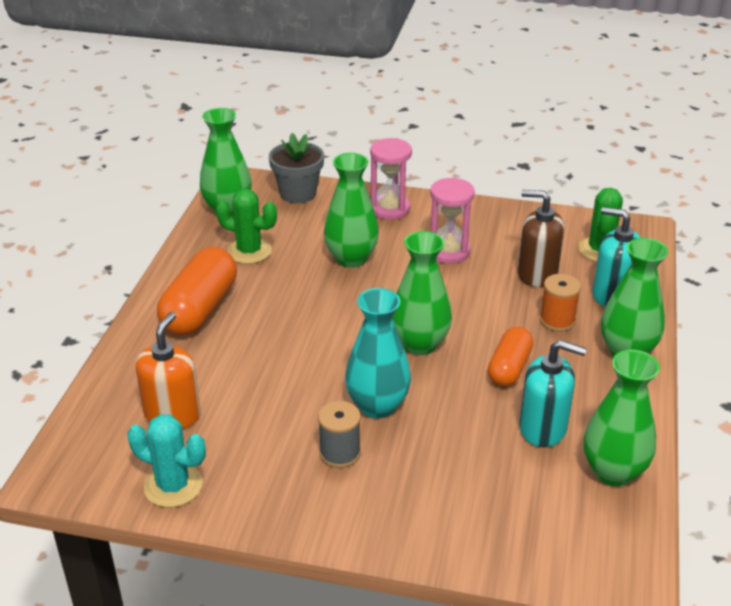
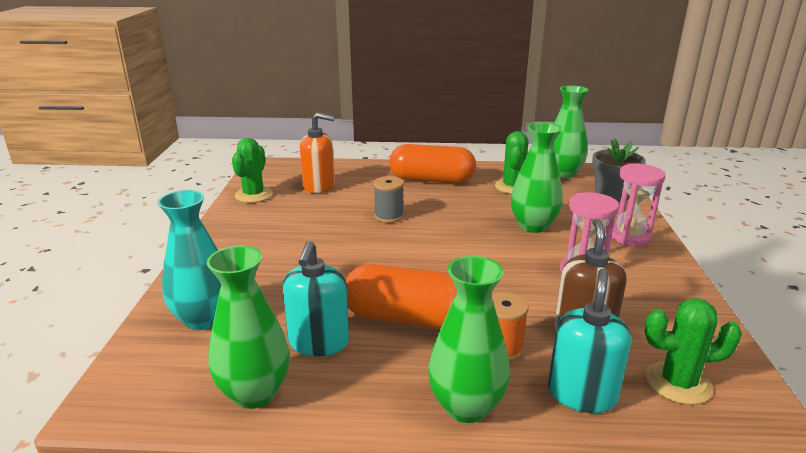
camera: 80 degrees right, 10 degrees down
(173, 486) = (253, 195): turquoise cactus -> green cactus
(340, 453) = (283, 244): grey spool -> grey spool (389, 216)
(377, 406) = (339, 254): turquoise vase -> turquoise vase (203, 319)
(420, 344) = (425, 267): green vase -> none
(509, 368) = (407, 318): orange capsule -> orange capsule, size x1.62

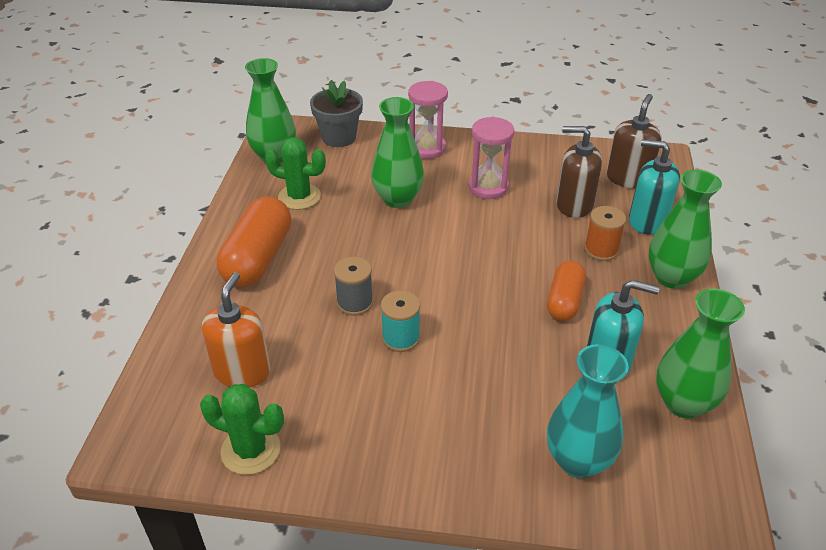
camera: 85 degrees left, 15 degrees up
(350, 236) = (401, 338): none -> turquoise spool
(407, 318) = (564, 301): orange capsule -> orange capsule, size x0.62
(678, 383) = (628, 178): green cactus -> brown soap dispenser

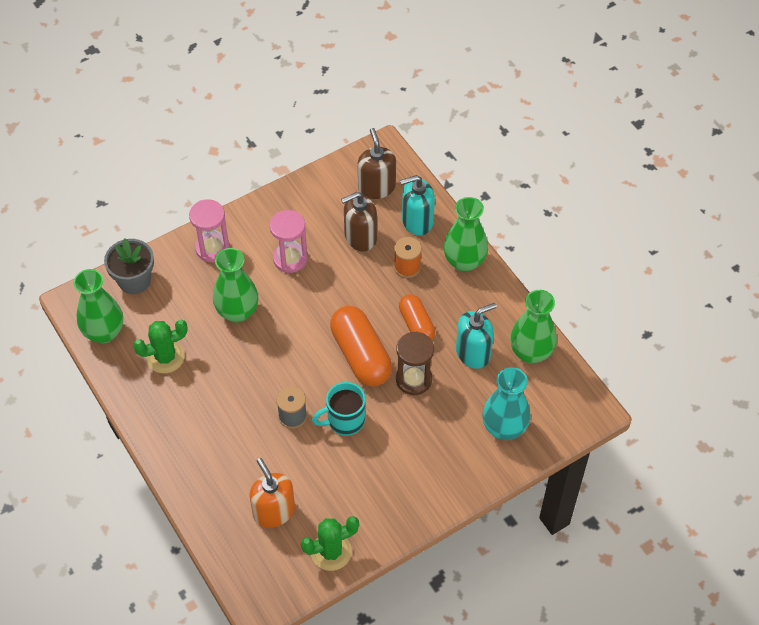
camera: 40 degrees left, 15 degrees up
(258, 258) = (193, 427): orange capsule -> orange capsule (361, 355)
(401, 338) = (344, 421): turquoise spool -> turquoise mug
(513, 346) = (413, 379): none -> brown hourglass

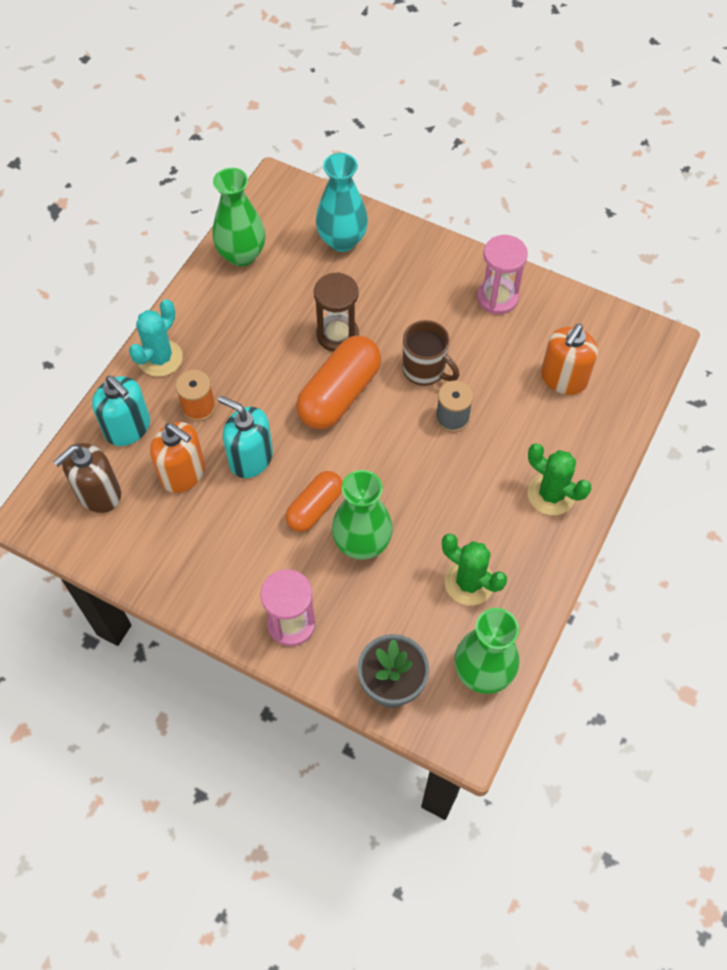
camera: 120 degrees left, 5 degrees up
(290, 259) = (256, 529): pink hourglass -> pink hourglass (497, 298)
(331, 552) = (566, 312): green cactus -> green cactus (551, 494)
(344, 421) = (425, 370): turquoise mug -> brown mug
(360, 237) = (183, 473): brown soap dispenser -> orange soap dispenser
(416, 325) = (269, 363): orange capsule -> orange capsule (315, 508)
(464, 262) = (160, 358): green vase -> turquoise cactus
(473, 352) = (272, 300): turquoise soap dispenser -> turquoise soap dispenser (250, 458)

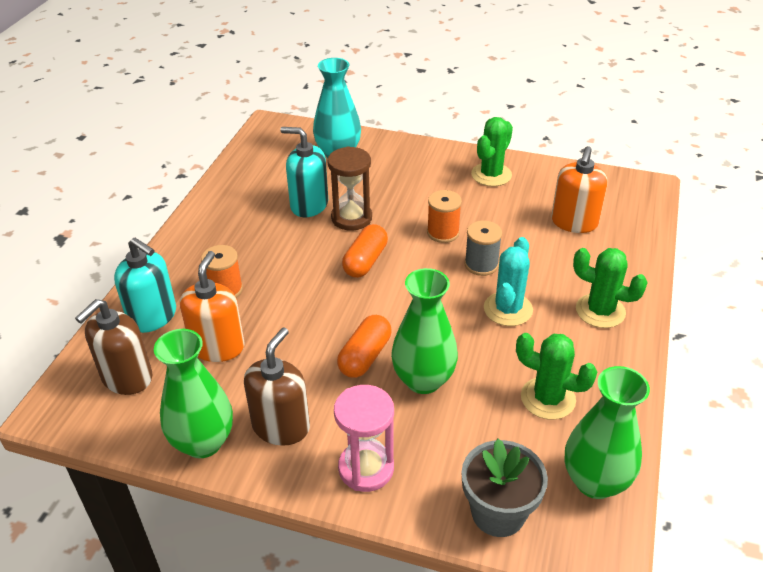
camera: 10 degrees left, 20 degrees down
(160, 358) = (179, 257): turquoise cactus -> turquoise cactus (508, 309)
(183, 473) = (218, 346): orange soap dispenser -> orange soap dispenser turned 105 degrees counterclockwise
(226, 568) = (281, 426): none -> brown soap dispenser
(241, 255) = (247, 173): green vase -> green vase (203, 442)
(250, 458) = (287, 324): turquoise soap dispenser -> turquoise soap dispenser (309, 205)
(339, 394) = (365, 261): orange capsule -> orange capsule, size x0.62
(425, 370) = (443, 233): brown mug -> orange spool
(497, 298) = (491, 175): pink hourglass -> green cactus

